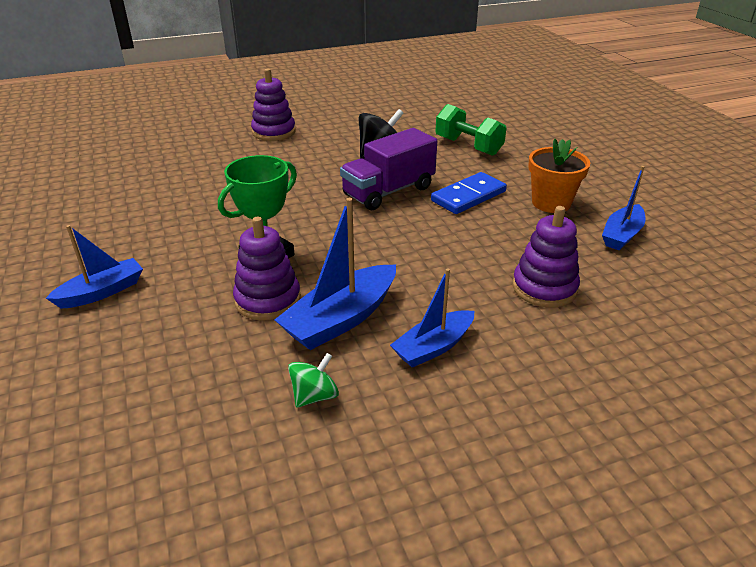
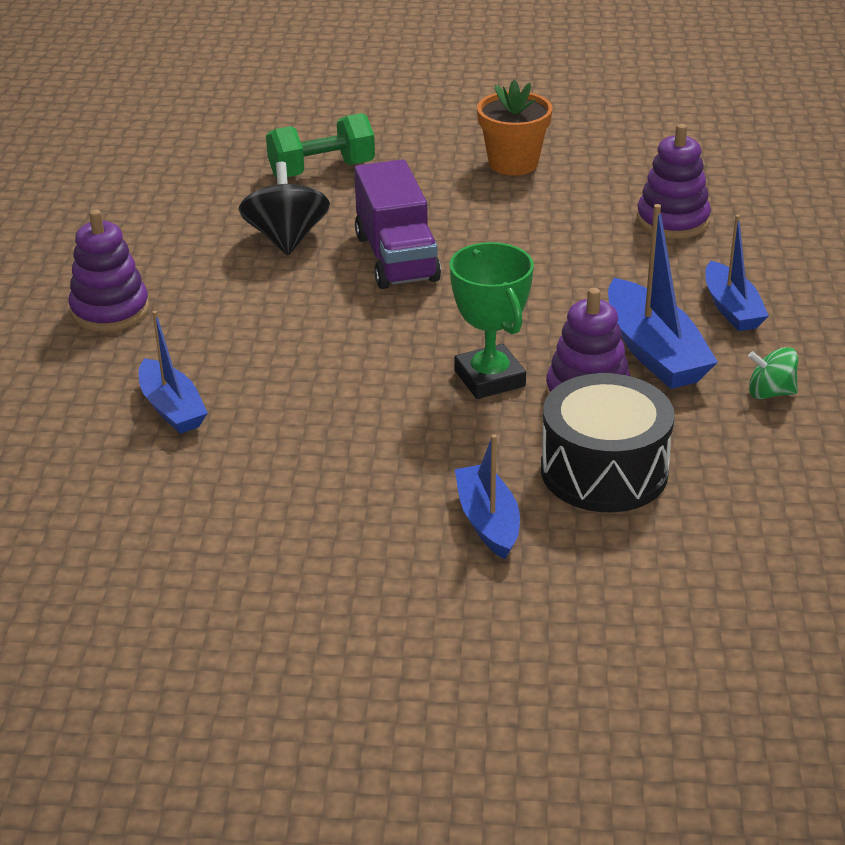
camera: 65 degrees left, 0 degrees up
(172, 328) = (604, 471): none -> black drum
(314, 396) = (770, 393): green spinning top -> green spinning top turned 60 degrees counterclockwise
(468, 196) = (455, 208): blue domino -> none
(621, 235) = (608, 148): blue boat -> blue boat (172, 408)

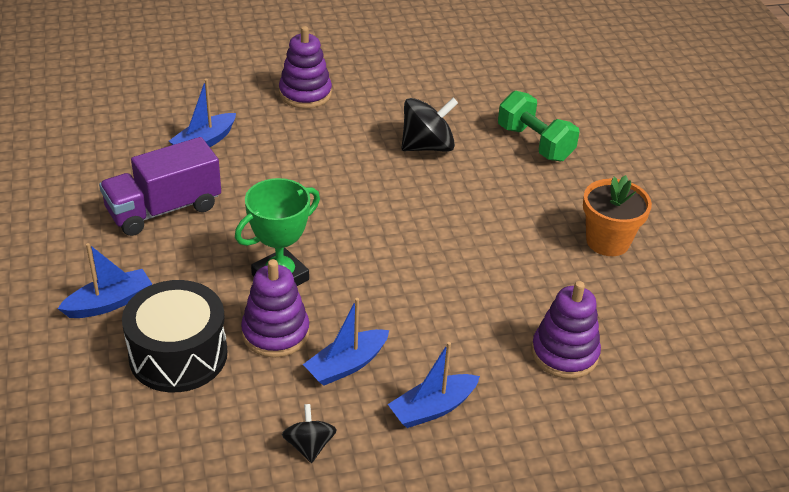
camera: 70 degrees right, 5 degrees up
(396, 258) = (426, 203): purple truck -> purple truck (164, 209)
(654, 352) = (346, 365): blue boat -> blue boat, size x0.66
(770, 393) = (309, 446): green spinning top -> black spinning top

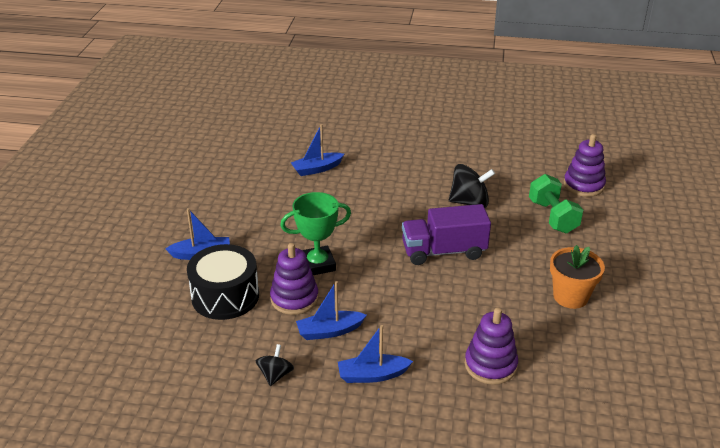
camera: 25 degrees right, 5 degrees down
(164, 209) = (267, 205): purple truck -> purple truck (444, 251)
(305, 94) = (402, 151): purple stacking toy -> purple stacking toy (583, 185)

